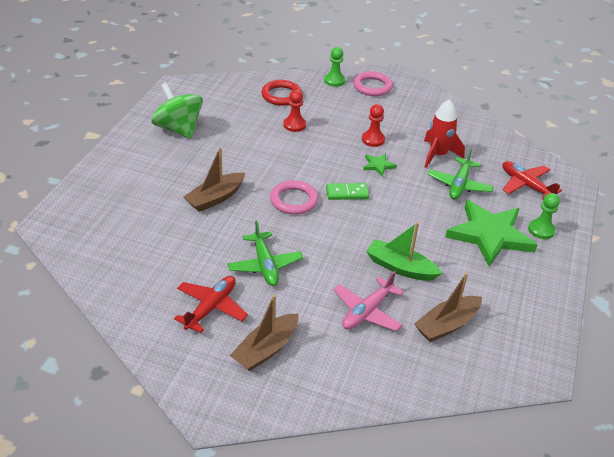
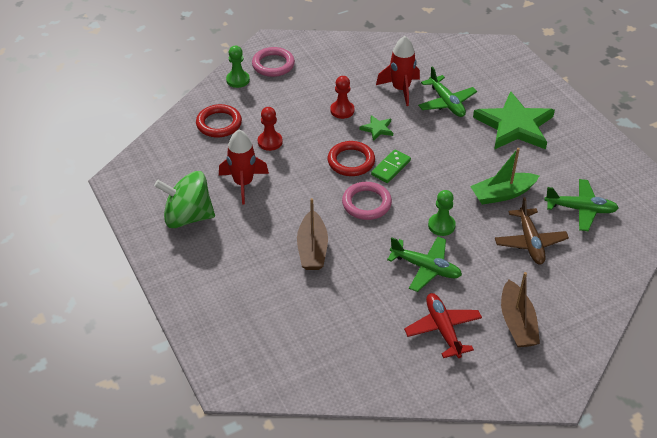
camera: 45 degrees left, 5 degrees up
(239, 135) = (243, 184): none -> red rocket
(326, 171) = (351, 161): none -> red ring
(367, 311) = (530, 242): pink plane -> brown plane
(447, 325) = (580, 209): brown boat -> green plane
(526, 185) = (482, 71): red plane -> none
(541, 230) = (535, 97): green pawn -> green pawn (441, 225)

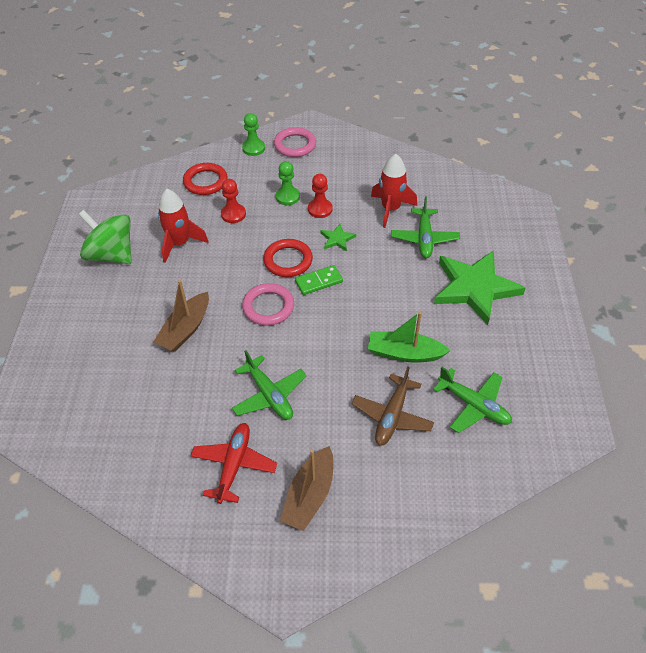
camera: 30 degrees right, 5 degrees up
(441, 225) = (319, 359): green pawn -> green pawn (287, 197)

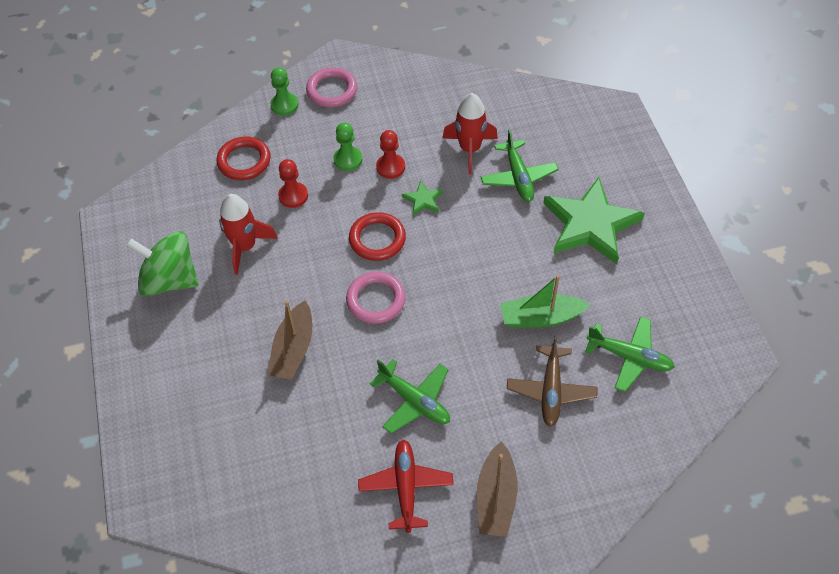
camera: 15 degrees left, 5 degrees up
(318, 281) = (420, 256): green domino -> none

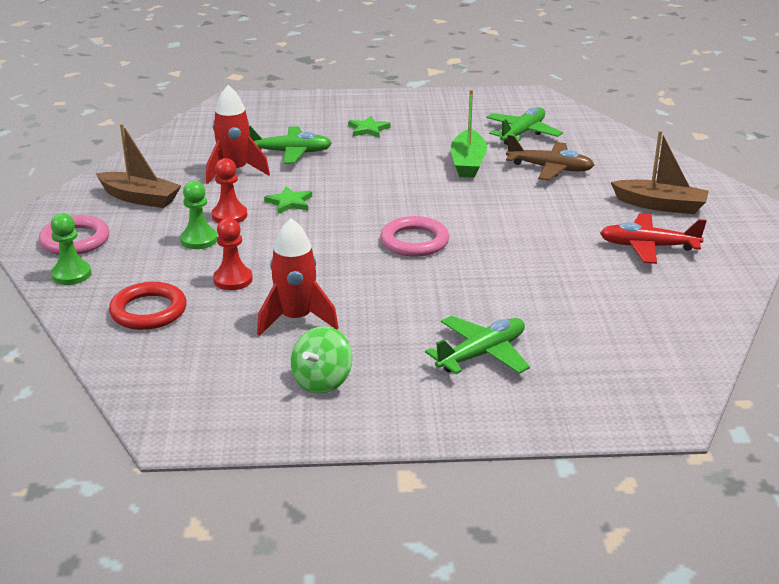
camera: 80 degrees left, 25 degrees down
(170, 279) = (322, 381): green spinning top -> green spinning top, size x0.63
(293, 349) = (465, 296): brown boat -> brown boat (140, 198)
(377, 239) = (330, 233): red ring -> none
(414, 401) = (549, 233): green plane -> green plane (482, 354)
(590, 224) = (368, 129): green star -> green star, size x0.42

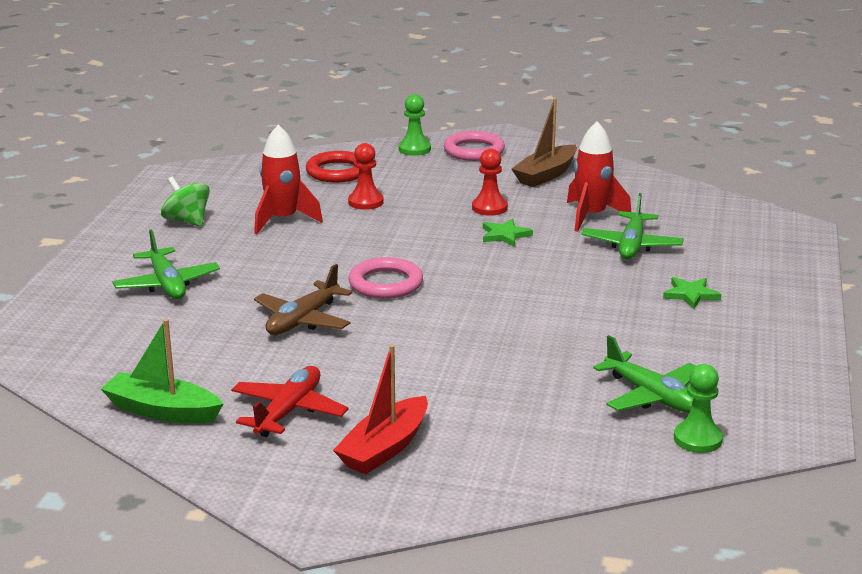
camera: 105 degrees right, 5 degrees down
(199, 240) = (447, 193): green pawn -> green pawn (697, 439)
(468, 163) = (566, 341): green boat -> green boat (162, 411)
(550, 168) = (528, 393): brown plane -> brown plane (303, 320)
(660, 205) = (385, 448): brown boat -> red boat

